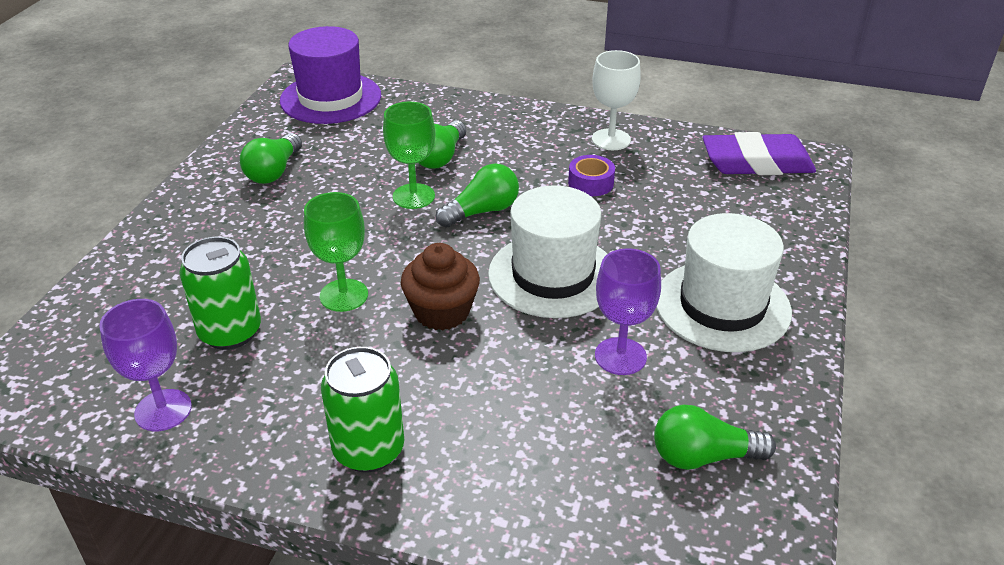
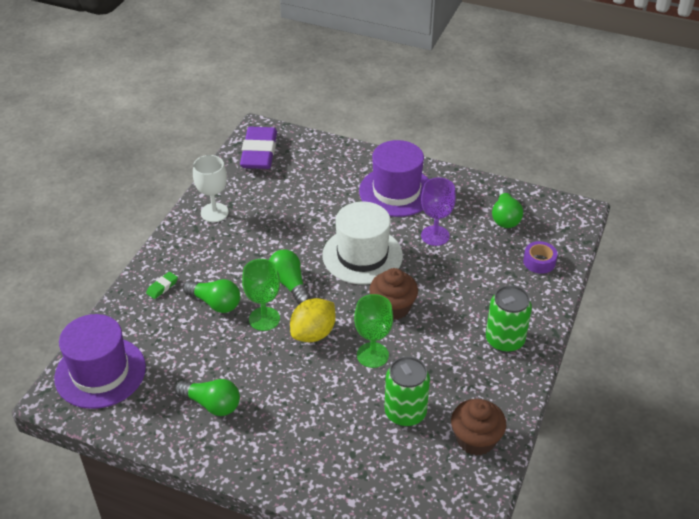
camera: 85 degrees left, 5 degrees up
(163, 410) = (475, 439): purple goblet -> brown cupcake
(387, 238) = (313, 333): none -> yellow lemon
(465, 119) = (162, 287): none -> green eraser
(591, 183) = (266, 228): purple tape -> purple tape (539, 262)
(722, 306) = (396, 191): white hat -> purple hat

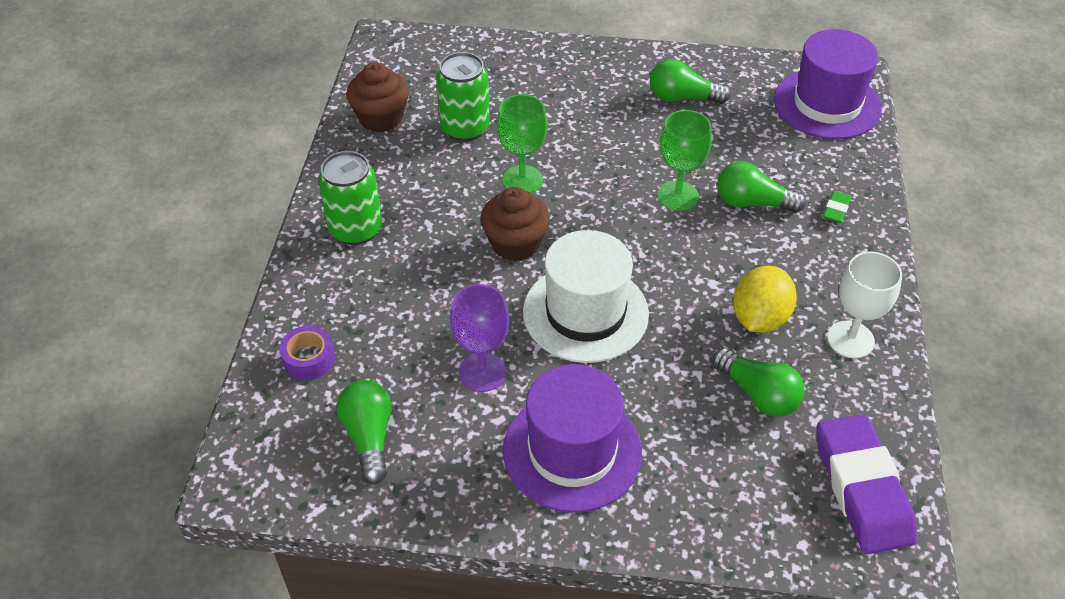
camera: 165 degrees right, 5 degrees up
(289, 283) = (670, 248): green light bulb -> green light bulb (758, 394)
(313, 333) = (606, 190): yellow lemon -> yellow lemon (759, 318)

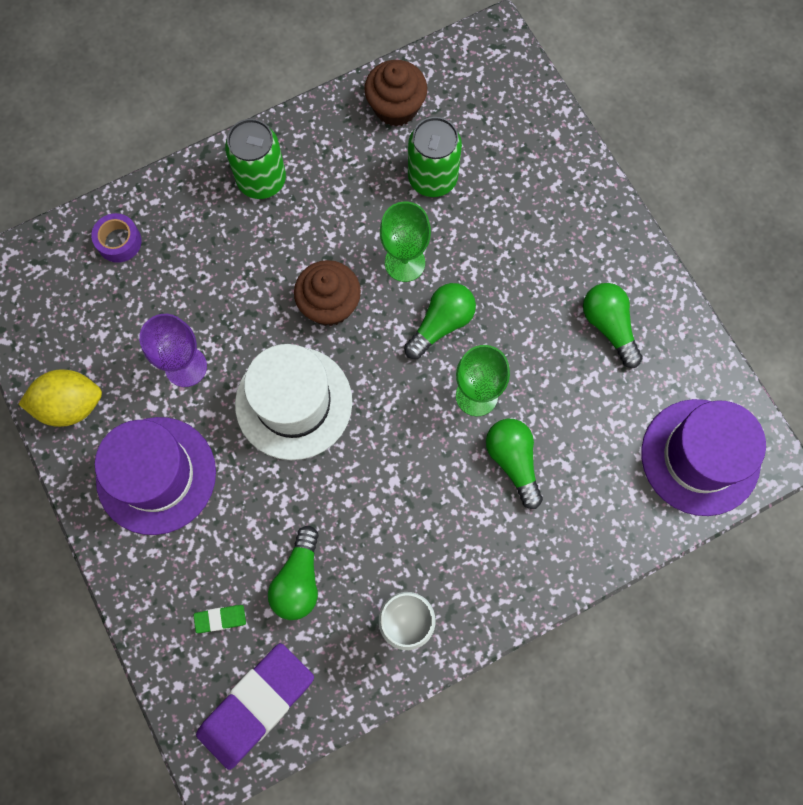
camera: 55 degrees right, 25 degrees up
(369, 437) = (80, 331): green light bulb -> green light bulb (441, 324)
(759, 318) = (380, 539): yellow lemon -> yellow lemon (70, 405)
(836, 210) = (557, 536): green eraser -> green eraser (220, 619)

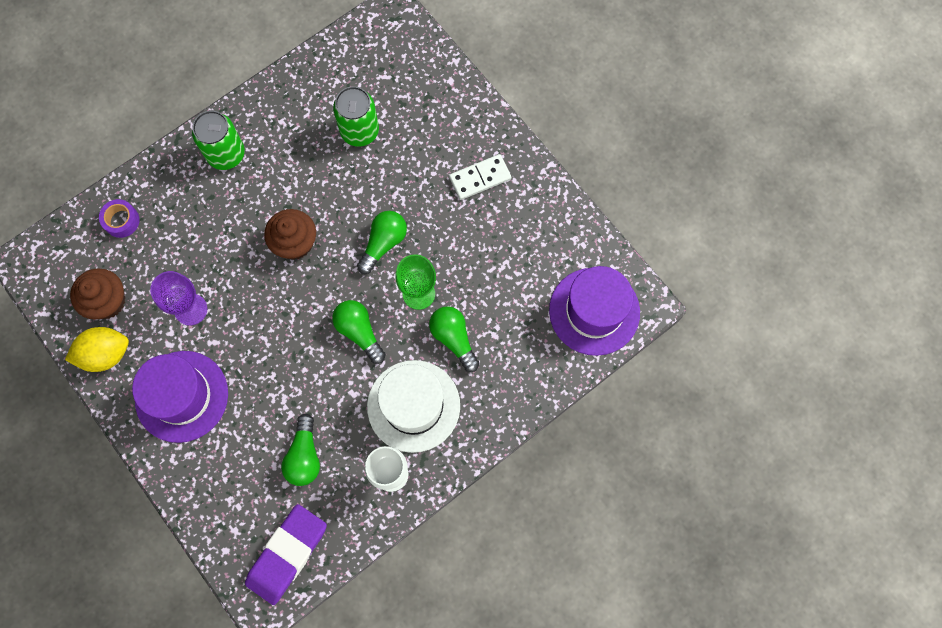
camera: 10 degrees left, 0 degrees up
(220, 619) = (249, 495): green eraser -> none
(293, 403) = (279, 323): white hat -> white hat (413, 406)
(396, 107) = (322, 80): brown cupcake -> brown cupcake (107, 301)
(405, 263) = (348, 200): green goblet -> none
(576, 262) = (480, 178): none -> white domino
(609, 326) = (512, 224): green light bulb -> green light bulb (359, 332)

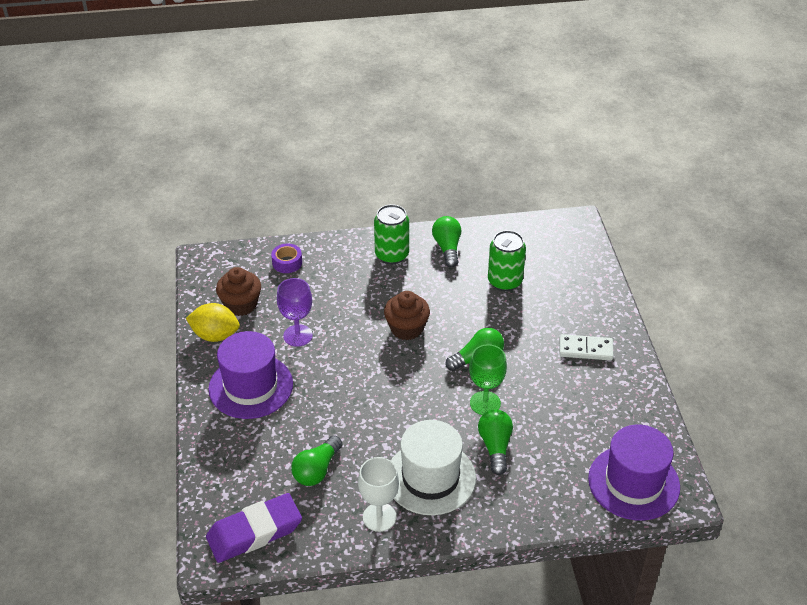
camera: 30 degrees right, 30 degrees down
(359, 332) = (419, 407): green light bulb -> green light bulb (447, 248)

